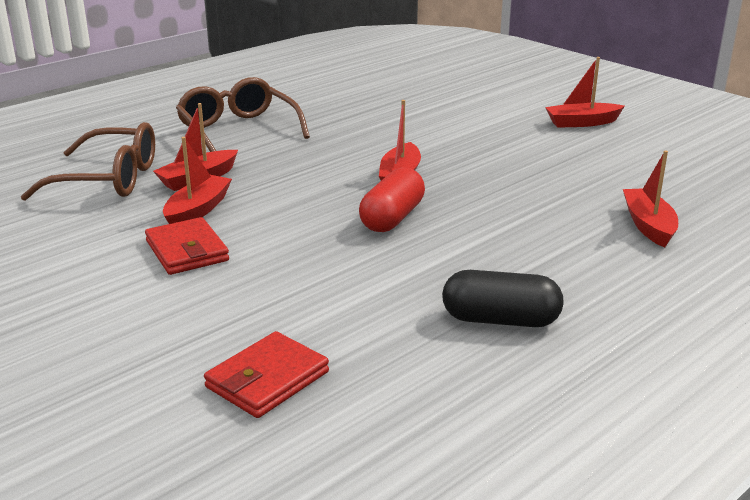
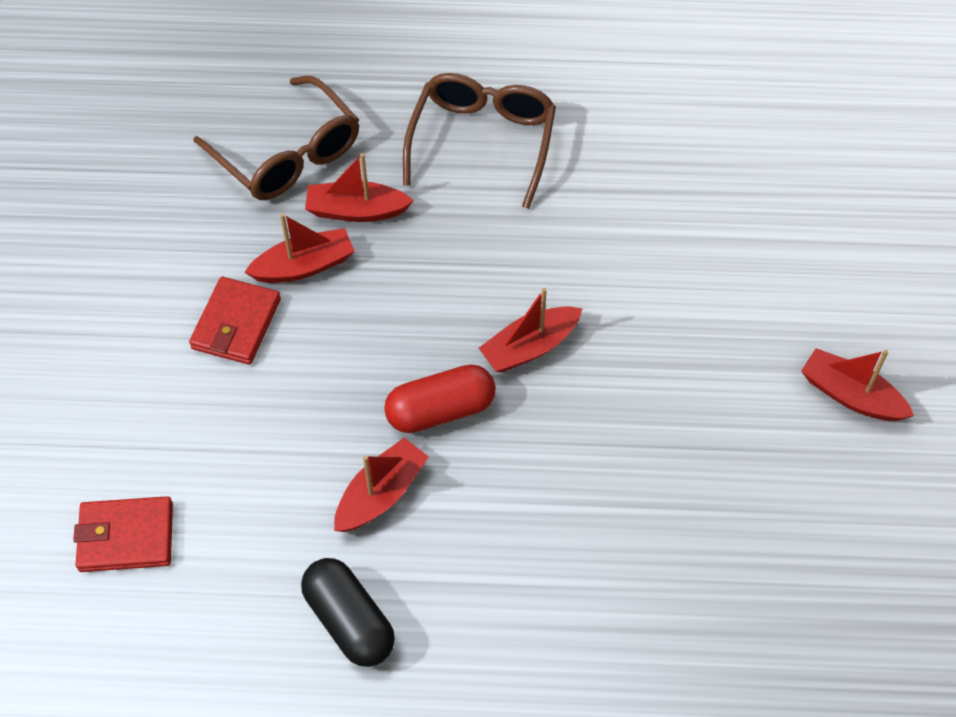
camera: 45 degrees right, 30 degrees up
(648, 226) = (646, 619): red boat -> red boat (381, 494)

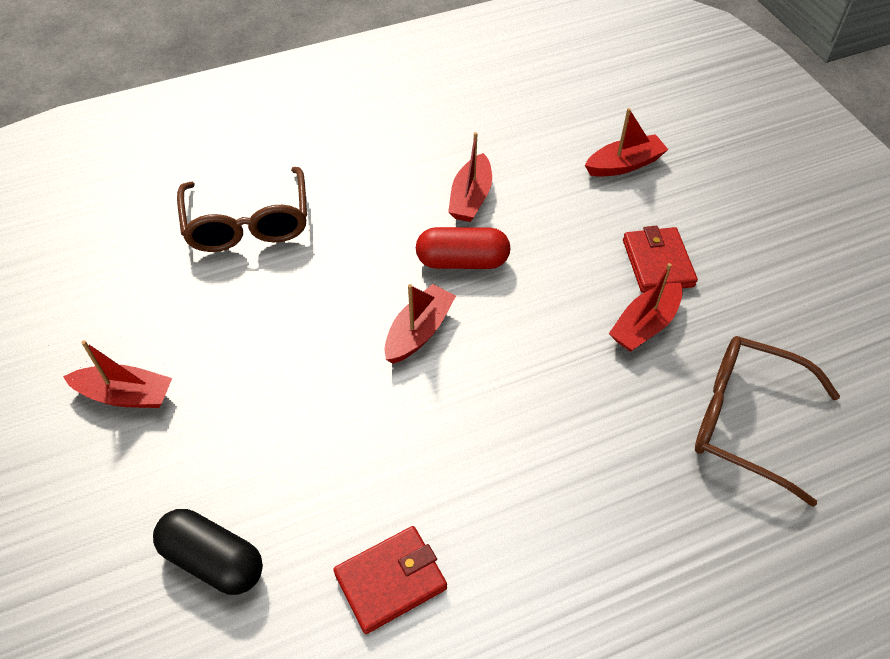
camera: 155 degrees right, 5 degrees down
(126, 537) = (612, 124): red wallet -> red wallet (390, 581)
(349, 621) = (445, 132): black capsule -> black capsule (213, 560)
(356, 211) = (641, 391): red boat -> red boat (624, 165)
(440, 410) = (462, 261): red capsule -> red capsule turned 45 degrees clockwise
(482, 142) = (576, 518): brown glasses -> brown glasses (248, 223)

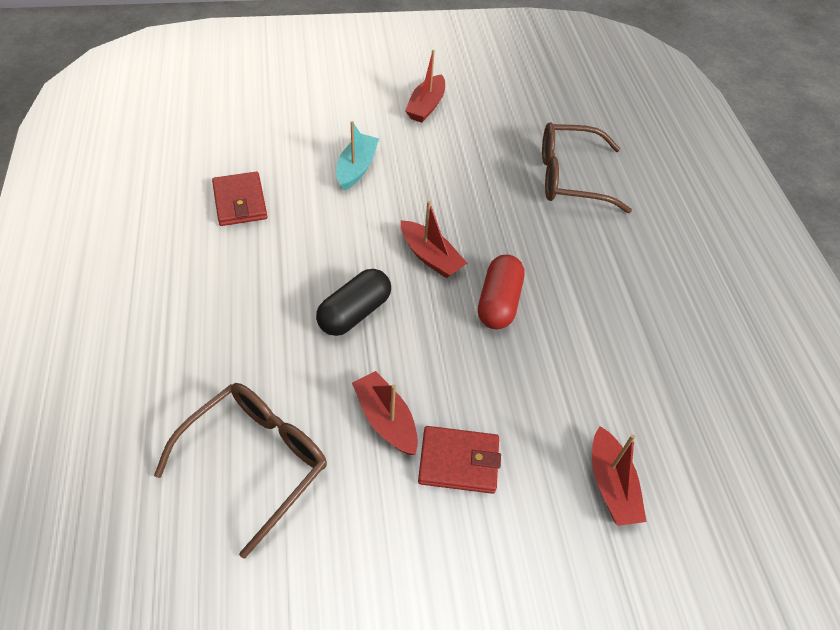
camera: 100 degrees right, 0 degrees up
(213, 560) = (294, 131): black capsule -> black capsule (354, 313)
(282, 449) = (356, 168): none -> turquoise boat
(471, 198) = (578, 328): red boat -> none

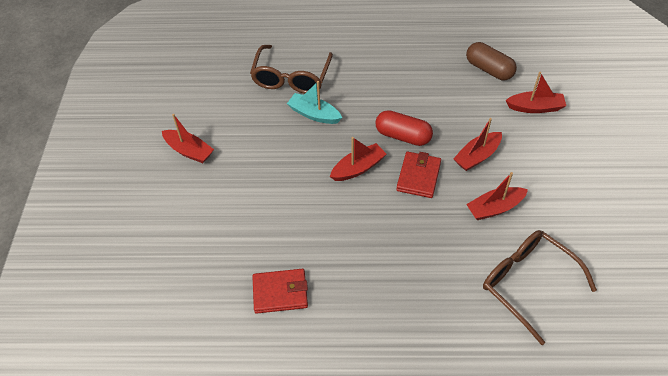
camera: 75 degrees left, 0 degrees up
(354, 313) = (406, 218): black capsule -> none
(356, 168) = (255, 206): turquoise boat -> turquoise boat (314, 114)
(458, 462) = (523, 174): red wallet -> red wallet (418, 176)
(481, 396) = (477, 156): none -> red boat
(677, 413) = (489, 69): none -> brown capsule

